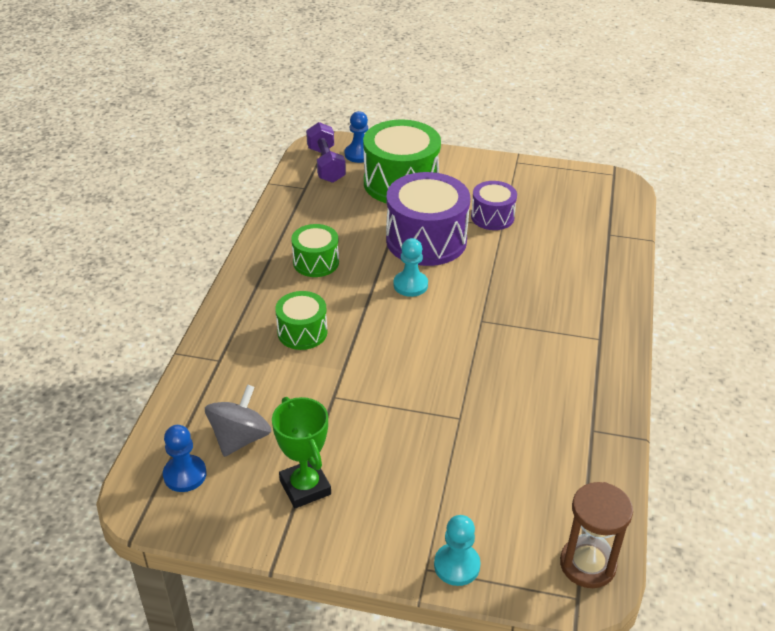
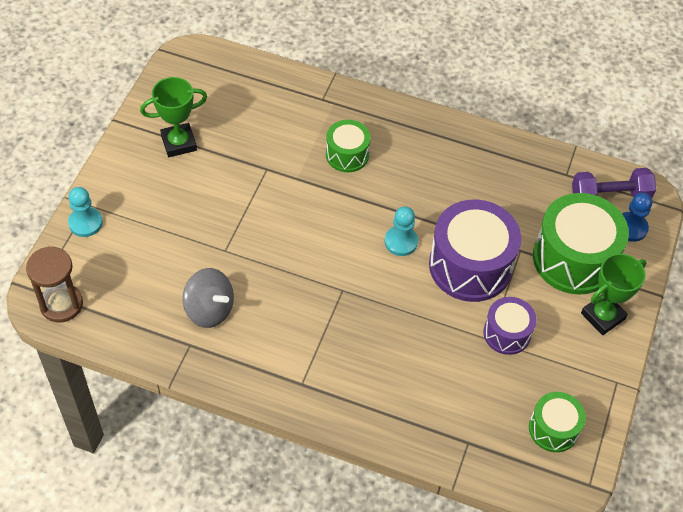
camera: 95 degrees right, 15 degrees up
(185, 475) = (207, 77): blue pawn -> none
(240, 438) = (235, 108): grey spinning top -> grey spinning top (209, 309)
(316, 262) = (442, 172): green drum -> green drum (553, 429)
(456, 168) = (602, 316): none -> green trophy

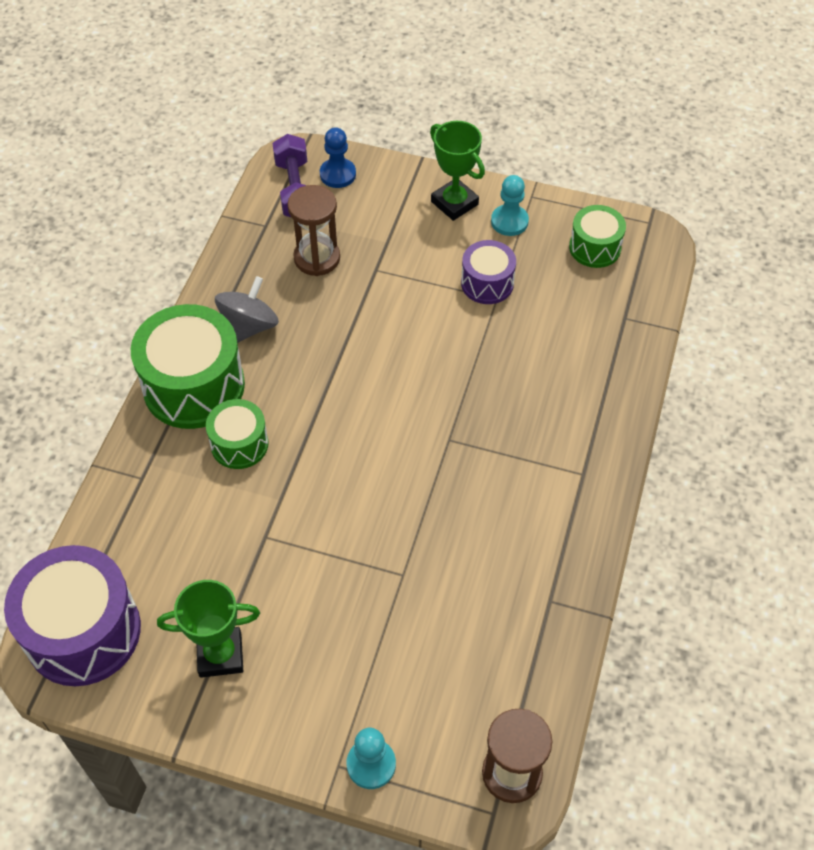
camera: 90 degrees left, 0 degrees up
(179, 143) = (220, 655): green trophy -> green trophy turned 75 degrees counterclockwise
(209, 309) = (495, 583): grey spinning top -> grey spinning top (249, 326)
(401, 242) = (373, 382): turquoise pawn -> turquoise pawn (509, 221)
(470, 266) = (401, 315): purple drum -> purple drum (83, 631)
(531, 209) = (317, 258): none -> brown hourglass
(573, 259) = (383, 223): green drum -> green drum (194, 386)

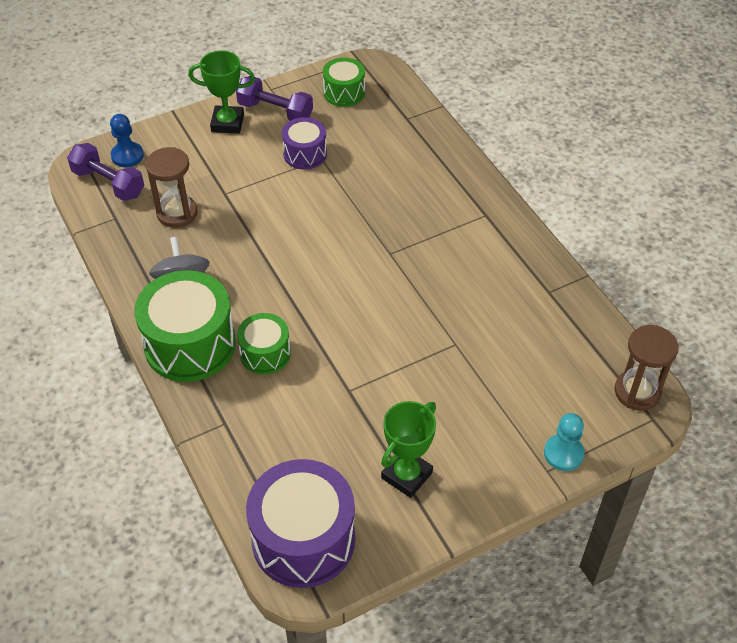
camera: 45 degrees left, 5 degrees down
(509, 221) = (275, 111): turquoise pawn -> purple dumbbell

